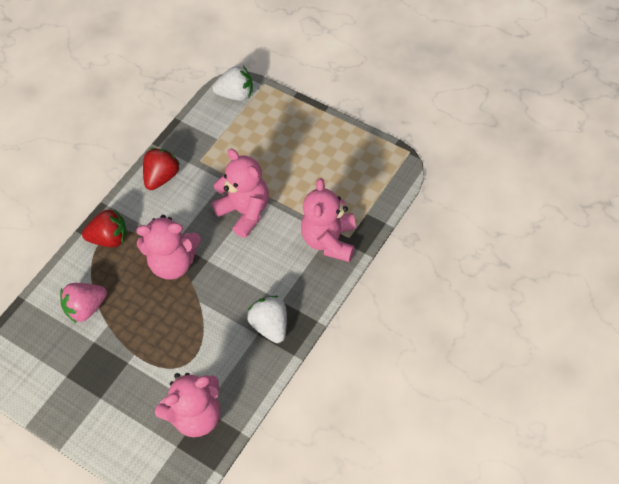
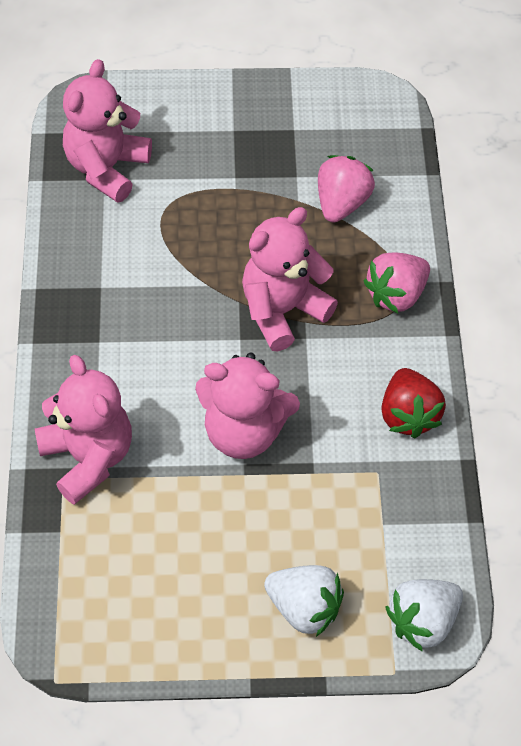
camera: 140 degrees right, 0 degrees up
(109, 239) = (396, 295): red strawberry -> pink strawberry
(270, 326) = (90, 304): white strawberry -> white strawberry (304, 608)

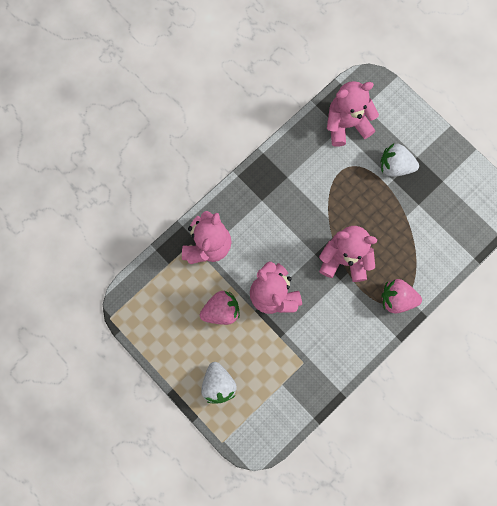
camera: 50 degrees right, 20 degrees up
(341, 203) = (422, 235): pink strawberry -> pink strawberry (221, 311)
(408, 415) = (341, 353): red strawberry -> none
(422, 621) = (253, 435): white strawberry -> white strawberry (395, 166)

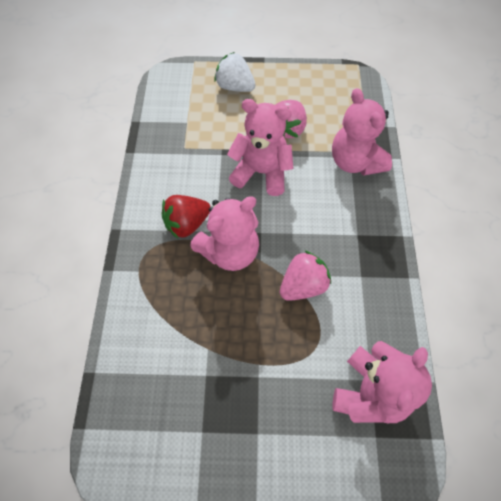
camera: 135 degrees right, 15 degrees down
(353, 301) = (187, 224): none -> red strawberry
(395, 166) = (271, 395): white strawberry -> none
(396, 298) = (147, 260): pink strawberry -> pink strawberry (303, 285)

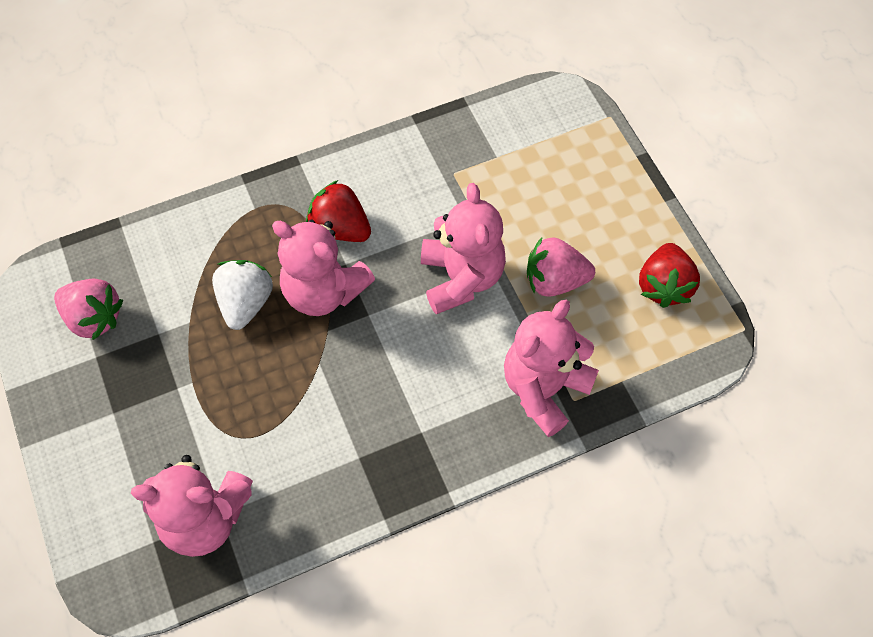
camera: 65 degrees right, 0 degrees up
(235, 87) = (592, 185): white strawberry -> white strawberry (246, 303)
(303, 285) = (314, 392): pink strawberry -> pink strawberry (94, 318)
(316, 84) = (663, 286): none -> red strawberry

